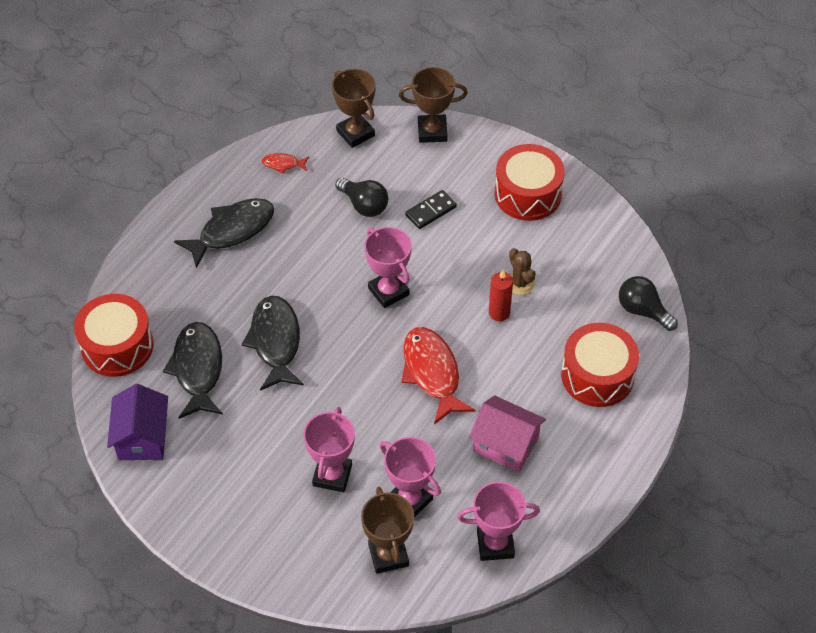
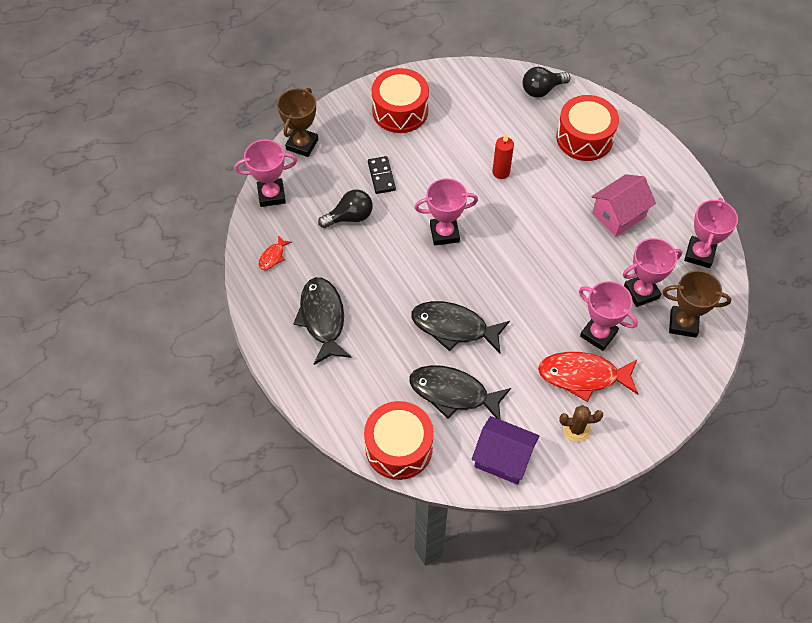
camera: 65 degrees left, 5 degrees up
(355, 133) = (271, 195): brown trophy -> pink trophy
(432, 373) = (535, 234): red fish -> red fish (583, 376)
(520, 283) = (480, 149): brown cactus -> brown cactus (576, 429)

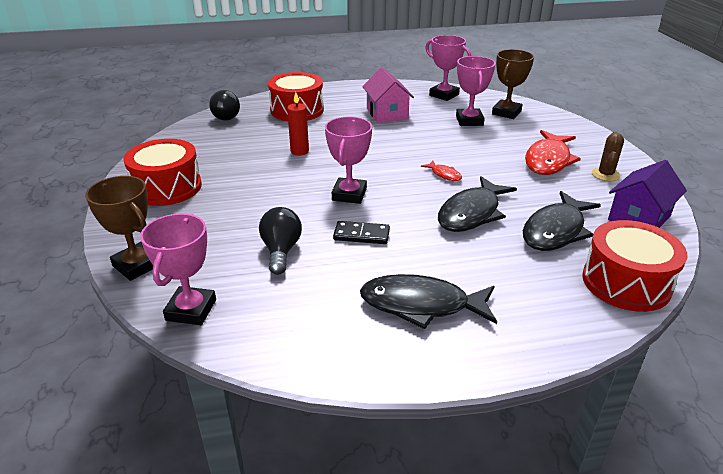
camera: 70 degrees left, 25 degrees down
(273, 256) = (295, 331): red fish -> red fish (444, 174)
(381, 176) = (242, 217): black domino -> black domino (361, 235)
(598, 334) = (505, 145): pink trophy -> none

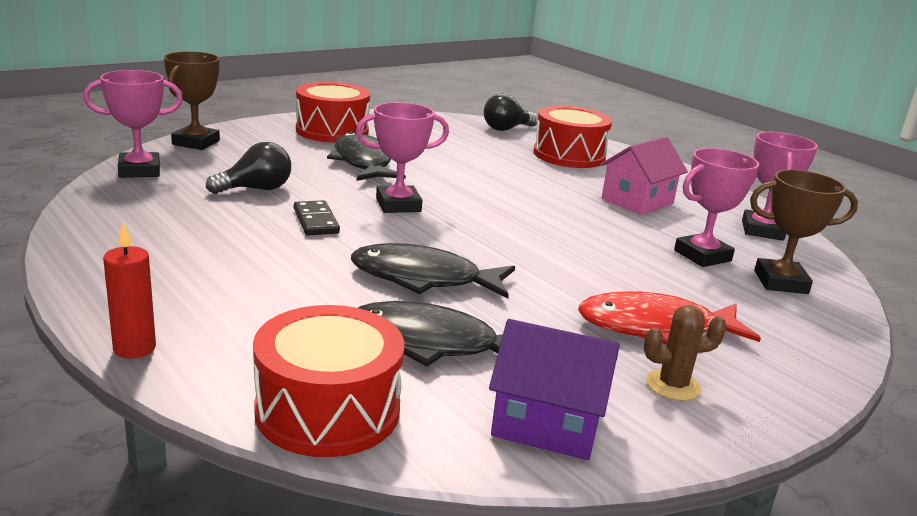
camera: 60 degrees right, 10 degrees down
(299, 151) = (469, 170): red candle -> red candle (134, 348)
(421, 305) = (195, 266): black fish -> black fish (363, 162)
(444, 174) = (510, 252): red fish -> none

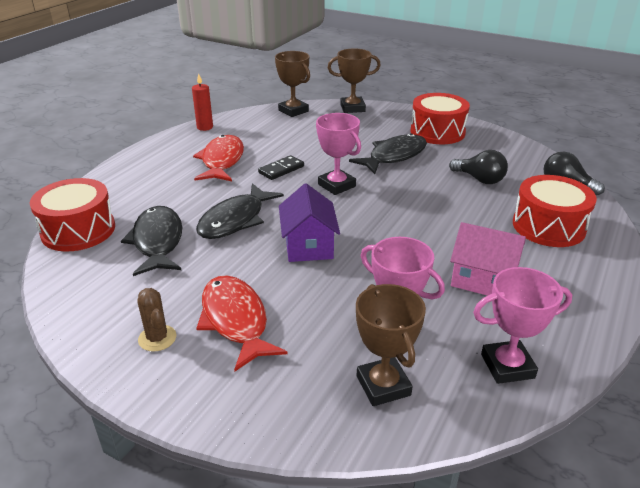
camera: 70 degrees right, 10 degrees up
(134, 348) = (108, 173): red candle -> red candle (205, 127)
(139, 171) = (293, 111): pink trophy -> brown trophy
(232, 249) = (222, 161): none -> red fish
(256, 189) = (306, 142): black light bulb -> black light bulb (479, 179)
(423, 279) = (235, 220): black fish -> black fish turned 135 degrees counterclockwise
(547, 423) = (91, 295): purple house -> purple house (308, 245)

